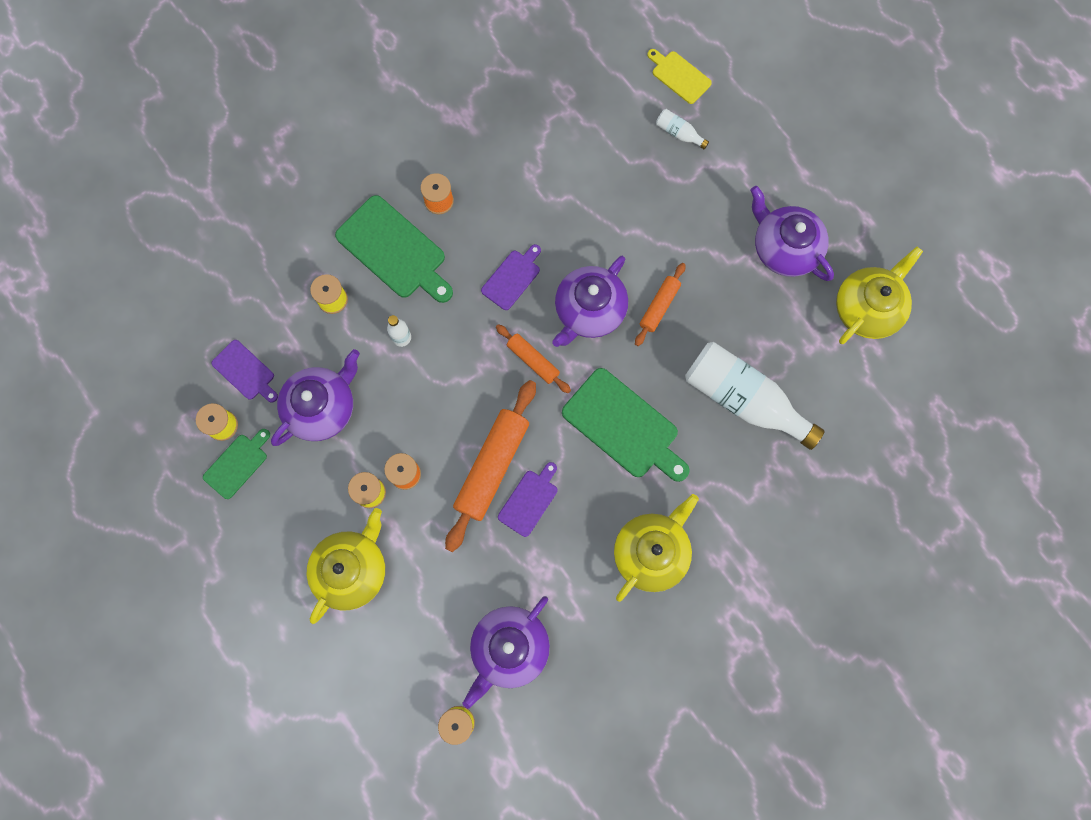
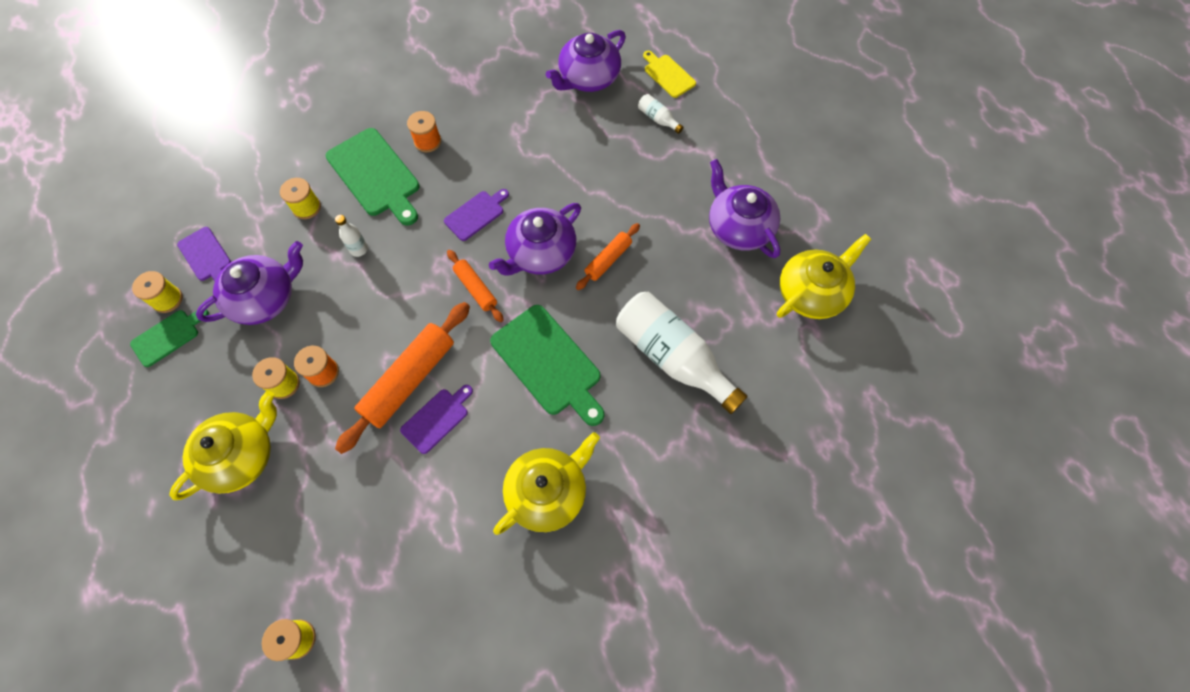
camera: 10 degrees right, 10 degrees down
(509, 648) = (374, 566): purple teapot -> purple teapot (588, 78)

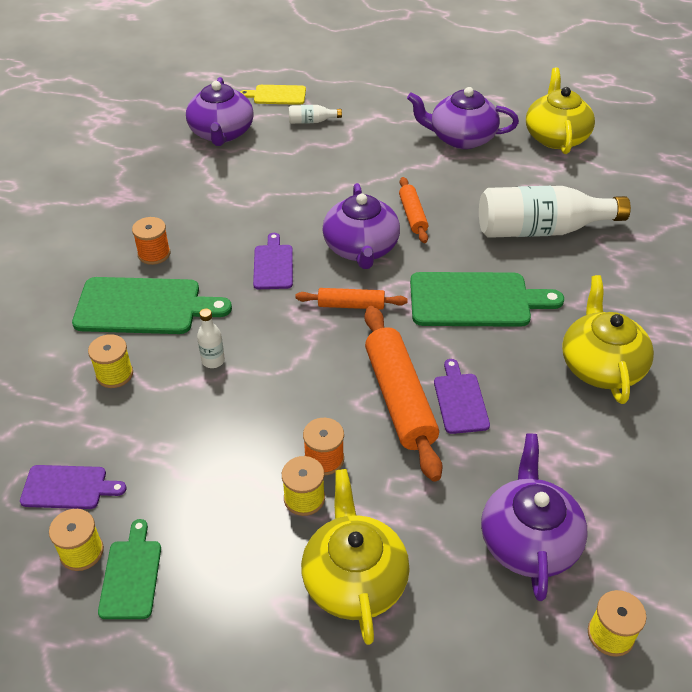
camera: 50 degrees left, 20 degrees down
(265, 298) = (183, 462): purple teapot -> purple teapot (528, 540)

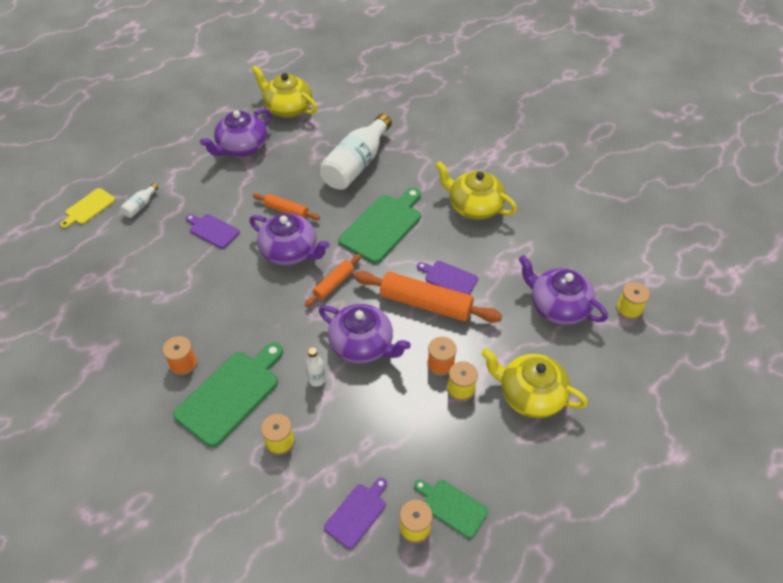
camera: 55 degrees left, 5 degrees up
(221, 133) = (94, 260): purple teapot -> purple teapot (362, 345)
(273, 265) = (261, 303): purple cutting board -> purple cutting board (212, 230)

